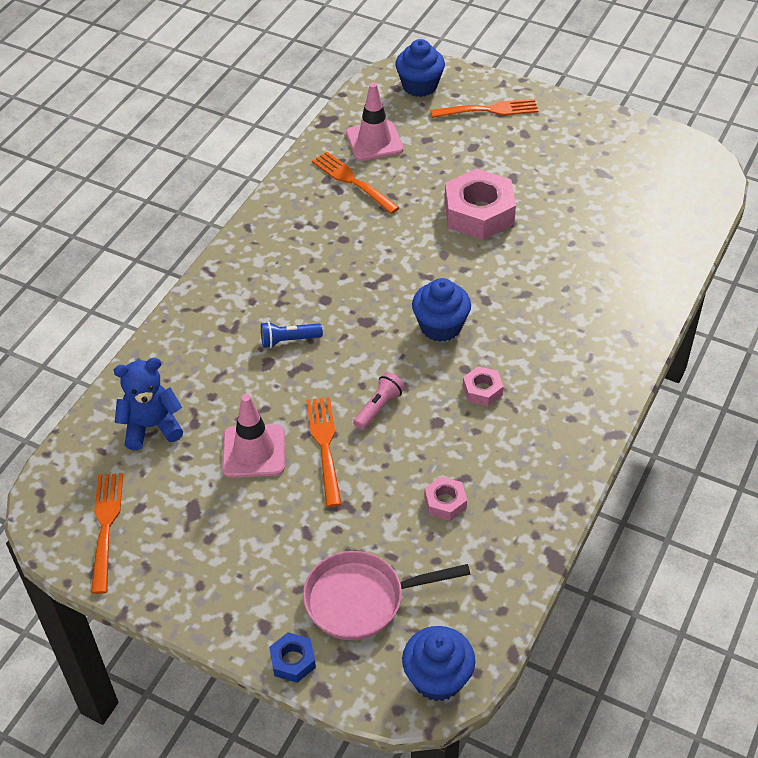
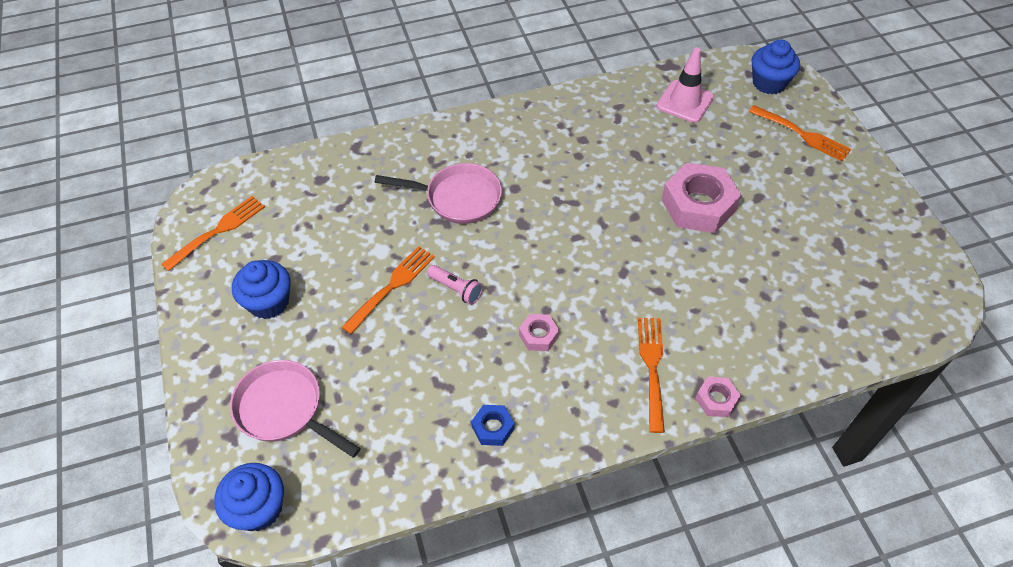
camera: 45 degrees right, 5 degrees up
(151, 427) = (315, 190): blue teddy bear -> none
(254, 451) = (348, 254): pink traffic cone -> none
(289, 340) = (458, 198): blue flashlight -> pink pan
(293, 661) = (200, 410): blue nut -> blue nut (493, 428)
(353, 181) = (634, 120): orange fork -> orange fork (652, 368)
(378, 407) = (456, 289): pink flashlight -> pink flashlight turned 45 degrees clockwise
(440, 326) = (567, 266): blue cupcake -> blue cupcake (269, 302)
(445, 502) = (415, 392): pink nut -> pink nut (716, 399)

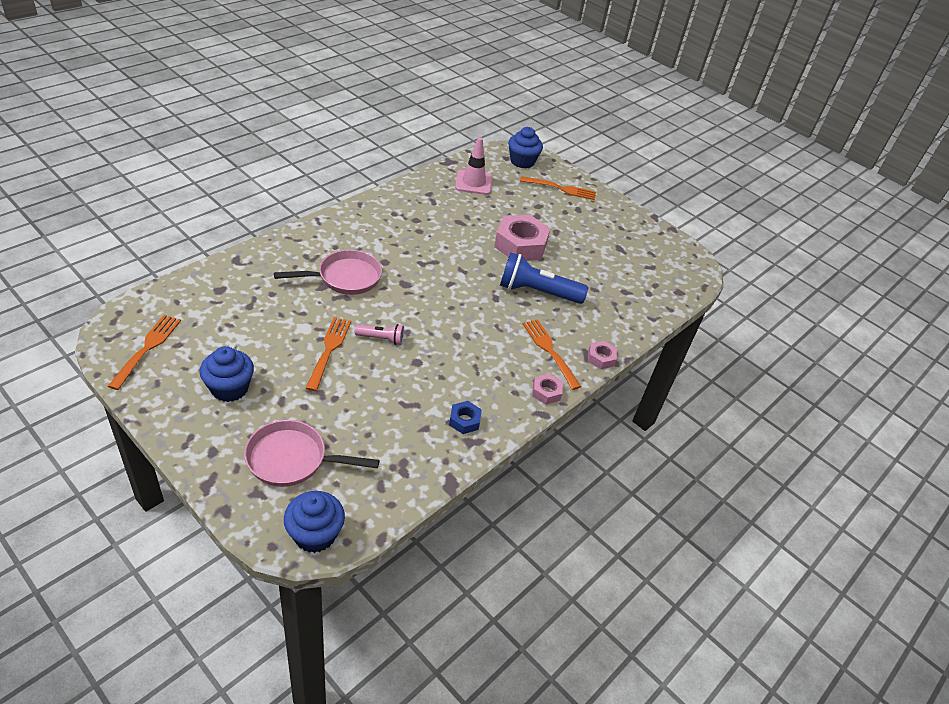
camera: 35 degrees left, 10 degrees down
(538, 335) = (461, 353): pink nut -> pink nut (546, 392)
(682, 279) = (537, 292): none -> blue flashlight

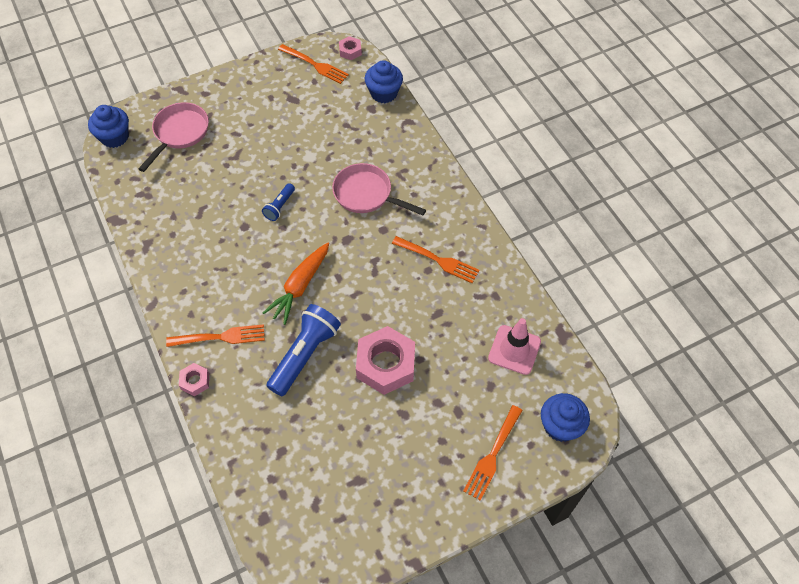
camera: 115 degrees right, 15 degrees up
(229, 388) = (259, 106): blue cupcake -> blue cupcake (384, 93)
(329, 351) = (277, 169): orange fork -> orange fork (437, 260)
(345, 278) = (366, 194): pink pan -> pink pan turned 120 degrees clockwise
(381, 339) = (280, 206): pink flashlight -> blue flashlight
(464, 420) = (169, 244): blue nut -> none
(471, 307) = (300, 287): none -> orange carrot
(546, 392) = (173, 316): pink nut -> pink nut (350, 51)

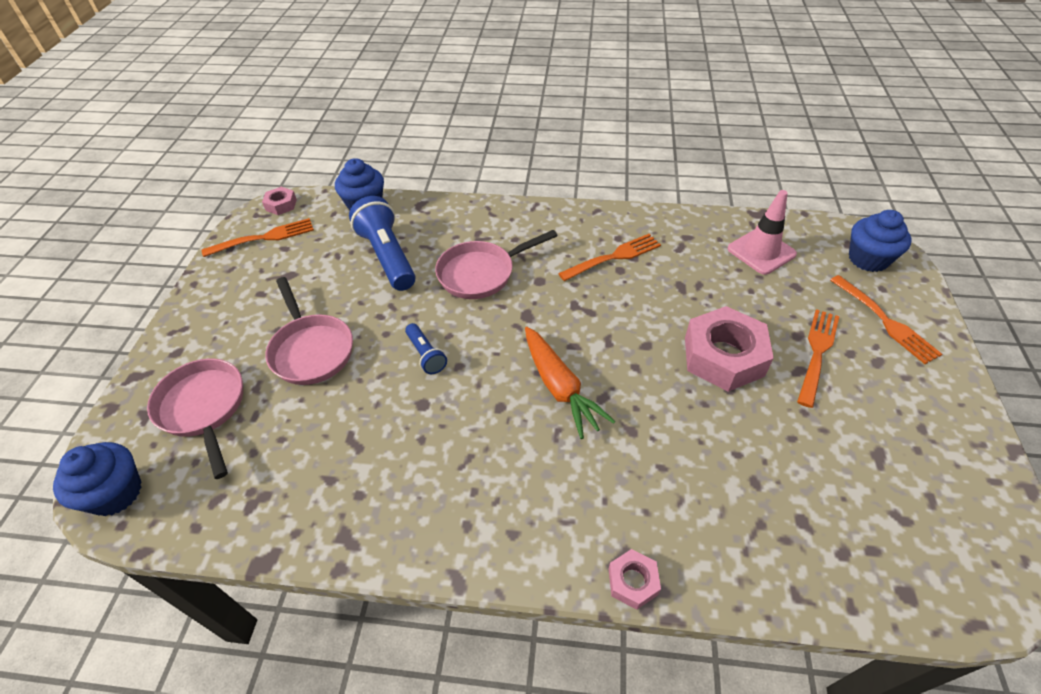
camera: 55 degrees left, 10 degrees down
(220, 337) = (577, 513): orange fork -> orange fork (817, 353)
(246, 151) = (311, 350): none -> pink pan
(304, 355) = (664, 428): blue flashlight -> blue flashlight (387, 256)

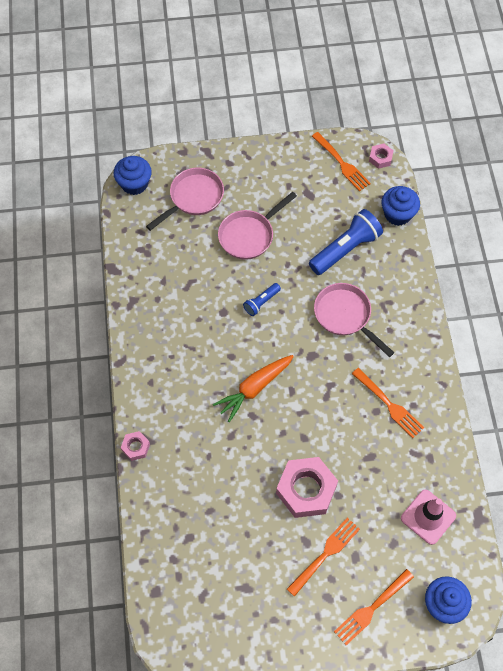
camera: 75 degrees right, 15 degrees up
(817, 353) = (325, 555): orange fork -> orange fork turned 60 degrees counterclockwise

